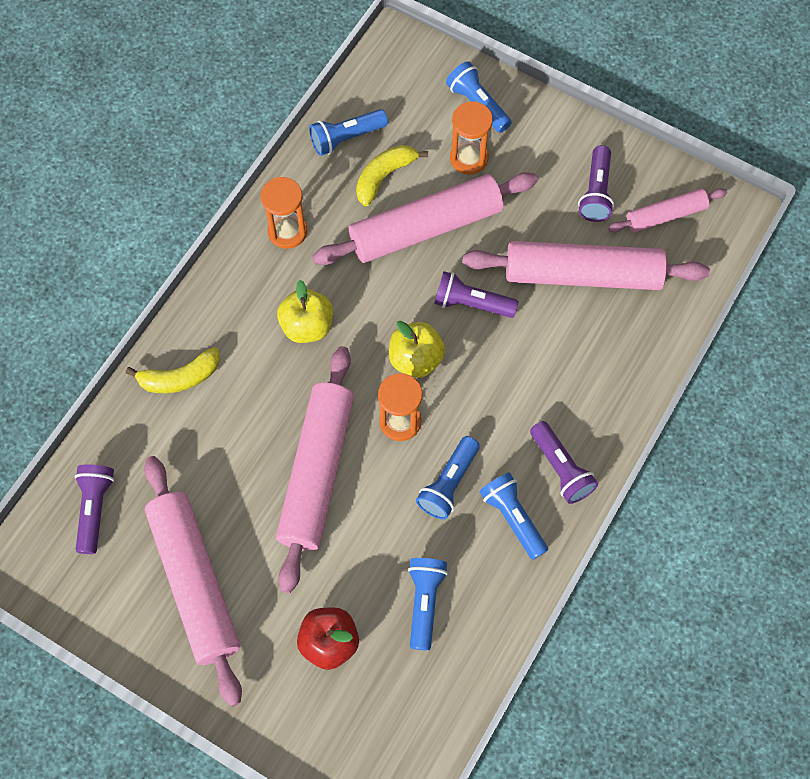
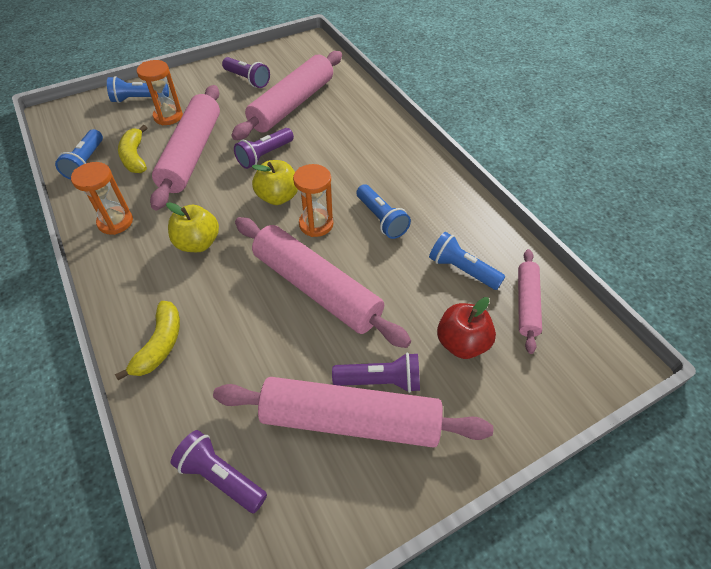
camera: 60 degrees left, 15 degrees down
(513, 518) = (428, 198): blue flashlight -> none
(561, 469) = (410, 163): purple flashlight -> purple flashlight (380, 381)
(666, 215) = (288, 63): pink rolling pin -> pink rolling pin (526, 303)

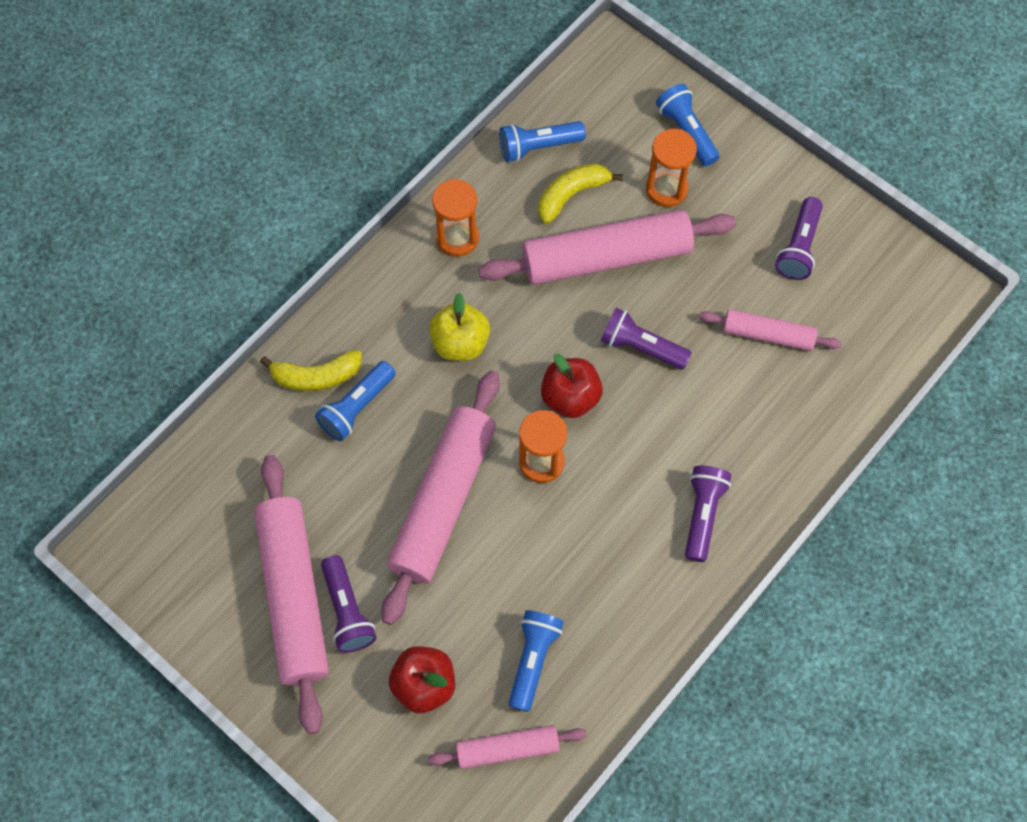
camera: 70 degrees right, 15 degrees up
(221, 476) = (203, 501): purple flashlight -> purple flashlight (703, 514)
(278, 197) = (570, 397): yellow apple -> red apple
(292, 104) = (768, 335): pink rolling pin -> pink rolling pin, size x0.53
(381, 219) = (581, 537): blue flashlight -> blue flashlight (356, 407)

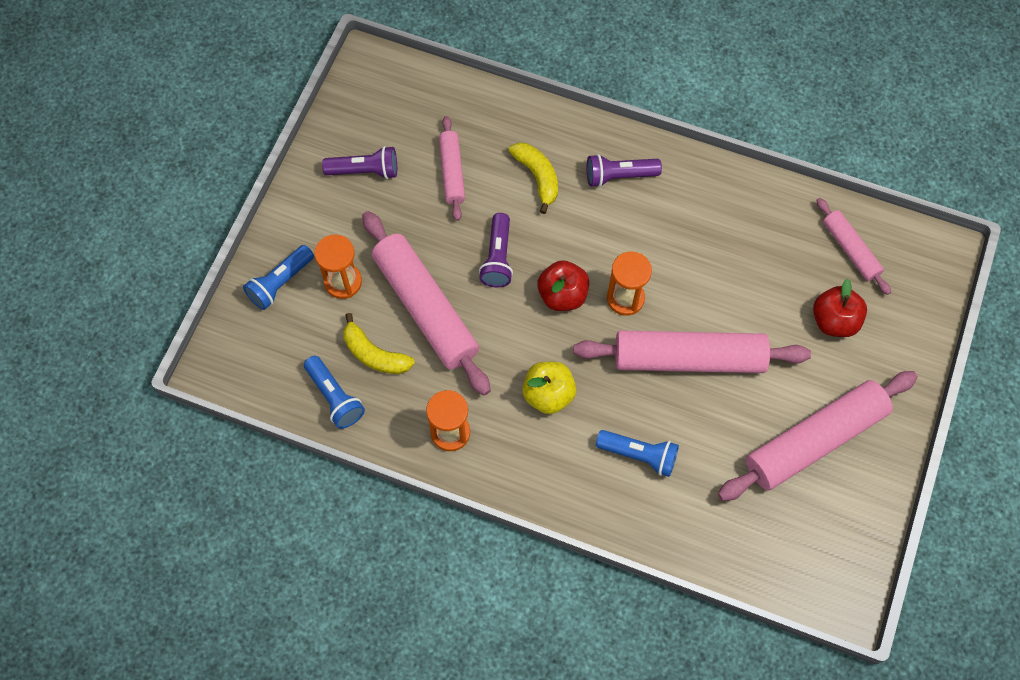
camera: 110 degrees left, 0 degrees up
(316, 376) = (625, 499): yellow banana -> yellow banana (537, 177)
(347, 611) = (807, 396): purple flashlight -> none
(533, 660) = (780, 254): blue flashlight -> none

